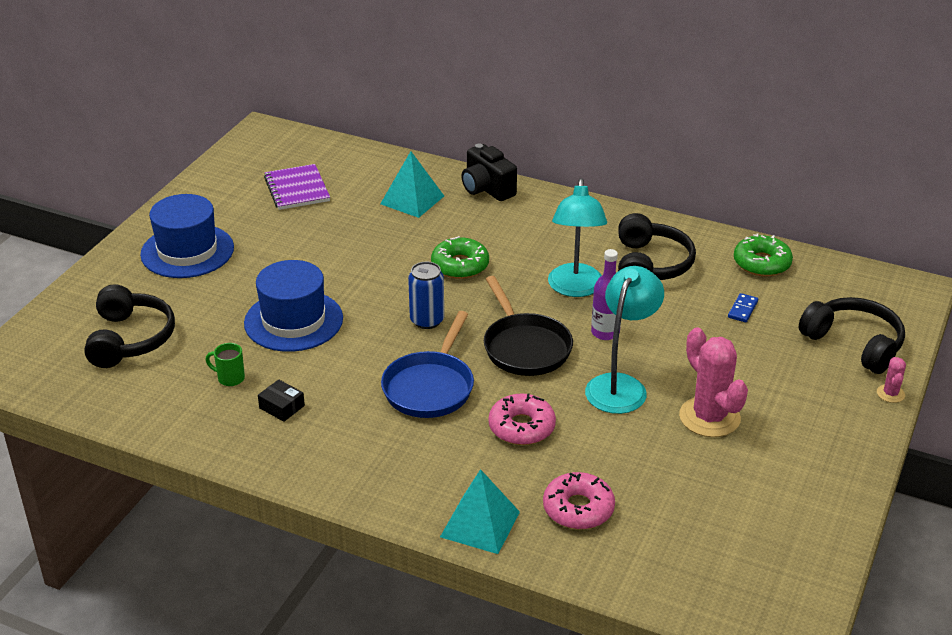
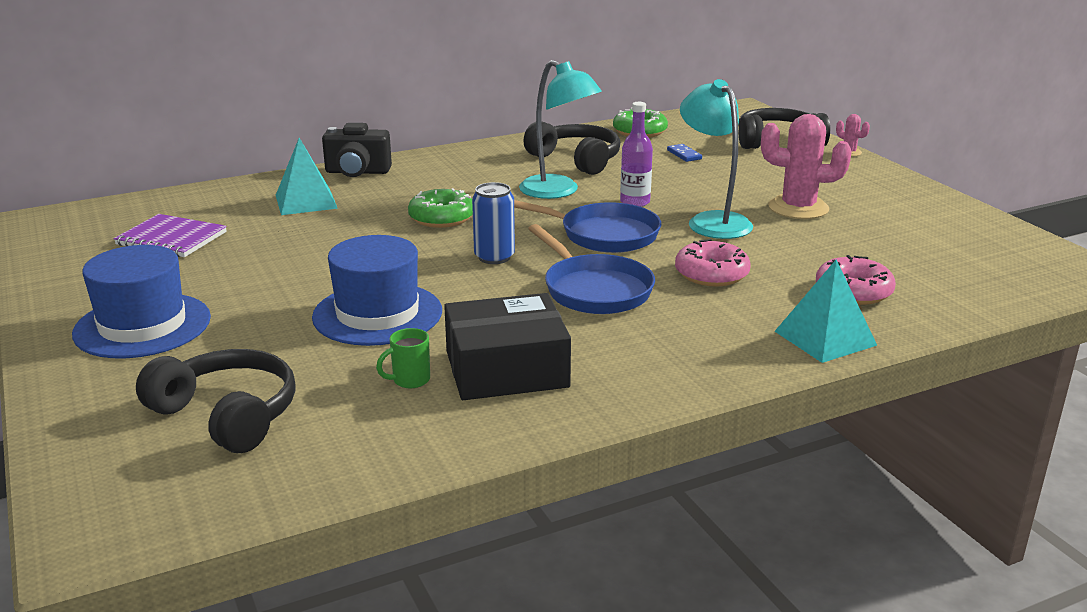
camera: 50 degrees left, 10 degrees down
(281, 407) = (506, 369): black box -> black box, size x2.38
(525, 347) = (603, 235): black pan -> blue pan

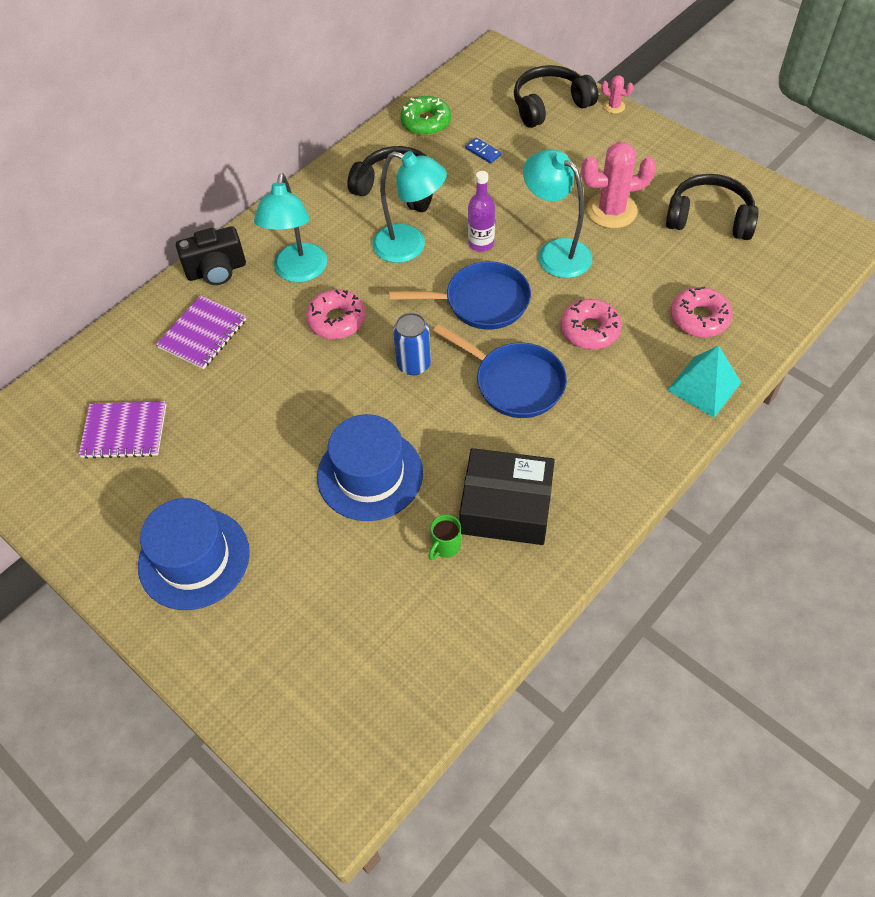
camera: 20 degrees left, 30 degrees up
(227, 415) = (340, 637): black headphones -> black headphones (709, 218)
(306, 201) = (202, 334): turquoise pyramid -> purple notebook
(433, 186) = (299, 272): none -> turquoise lamp
(442, 218) = (336, 320): green donut -> pink donut
(506, 369) = (506, 507): black box -> black box turned 45 degrees clockwise

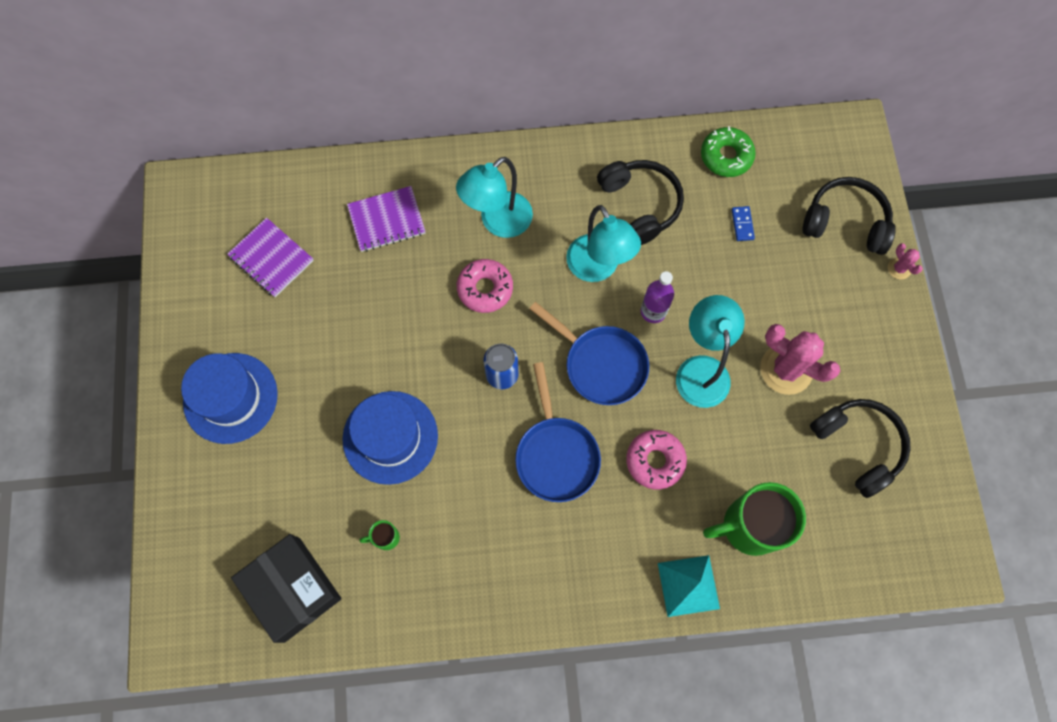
camera: 40 degrees right, 15 degrees up
(216, 270) = (443, 171): black camera -> none
(506, 507) = (452, 546): black box -> black box (292, 589)
(699, 318) = (748, 526): pink donut -> green mug

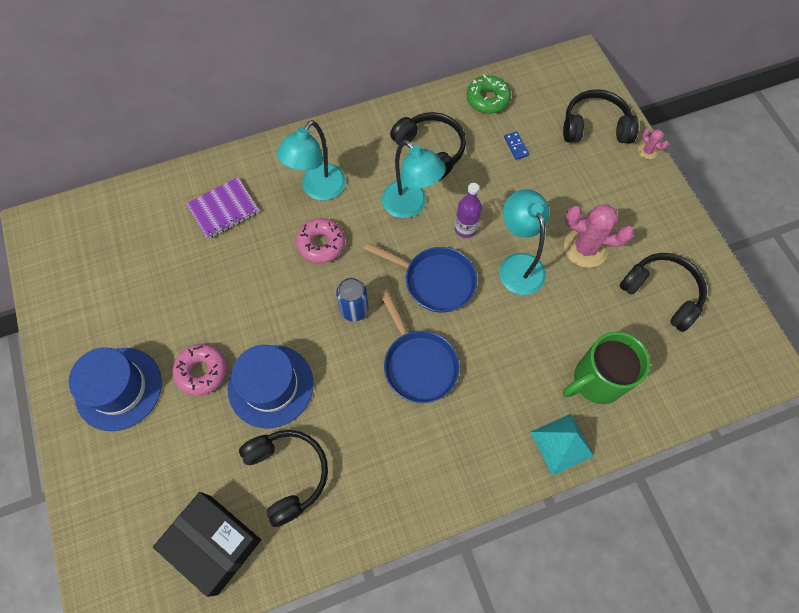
camera: 15 degrees left, 5 degrees down
(271, 258) = (130, 263): purple notebook -> none
(385, 538) = (288, 474): green mug -> black headphones
(655, 461) = (502, 347): pink donut -> pink donut (202, 371)

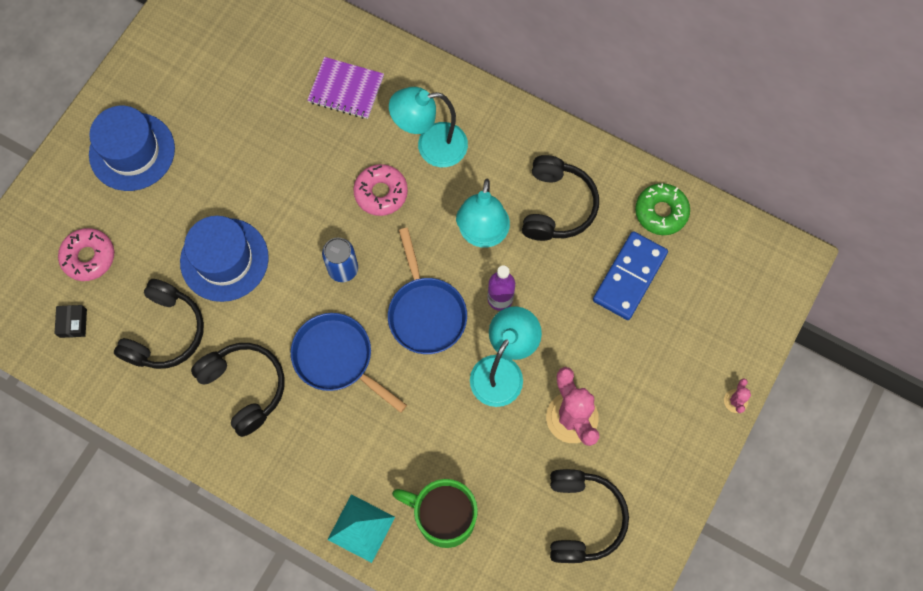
camera: 50 degrees right, 5 degrees up
(202, 371) = (194, 198): pink donut -> pink donut (89, 257)
(213, 544) = (73, 323): black box -> black box, size x0.42
(418, 364) = (337, 358): blue pan -> blue pan turned 105 degrees clockwise
(516, 146) = (630, 277): blue domino -> blue domino, size x2.32
(595, 127) = (720, 332): black headphones -> black headphones (245, 387)

